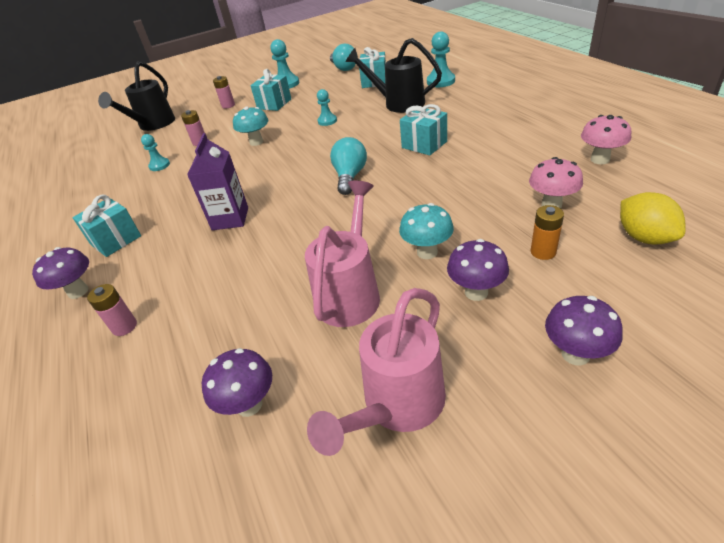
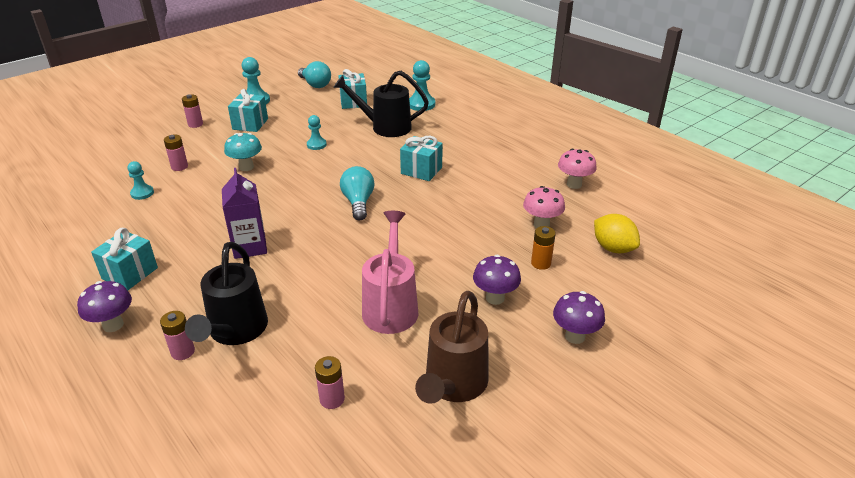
camera: 20 degrees left, 5 degrees down
(153, 125) = (110, 146): black watering can -> black watering can (235, 331)
(249, 404) = (332, 399): purple mushroom -> pink battery
(397, 406) = (453, 385): pink watering can -> brown watering can
(427, 252) = (448, 268): turquoise mushroom -> none

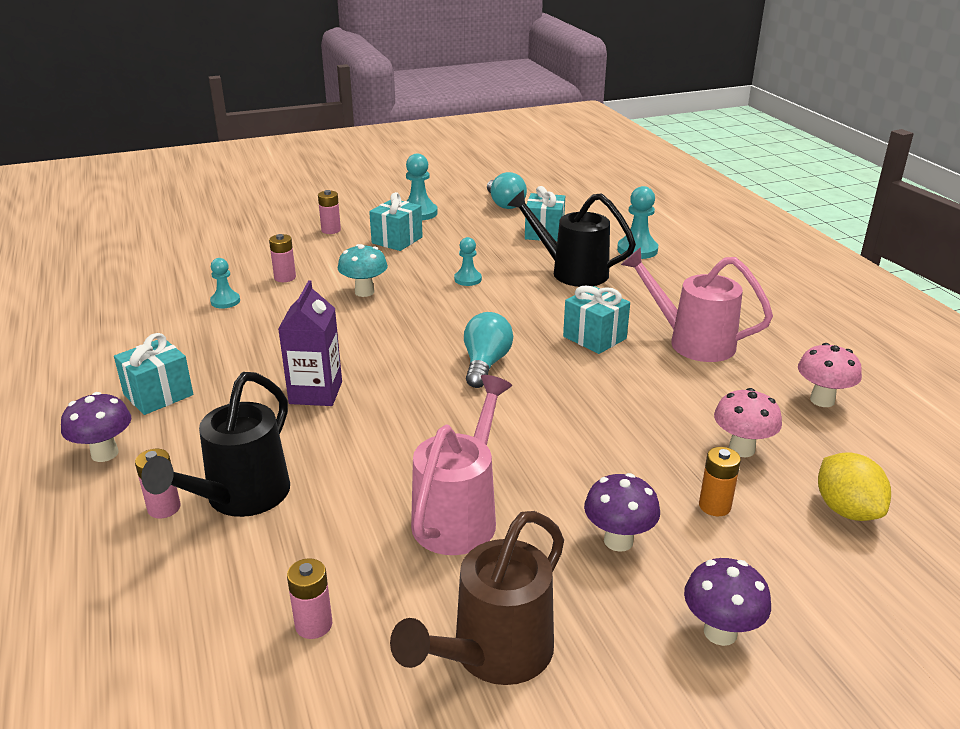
camera: 20 degrees right, 5 degrees down
(483, 162) = (692, 342): none -> pink watering can

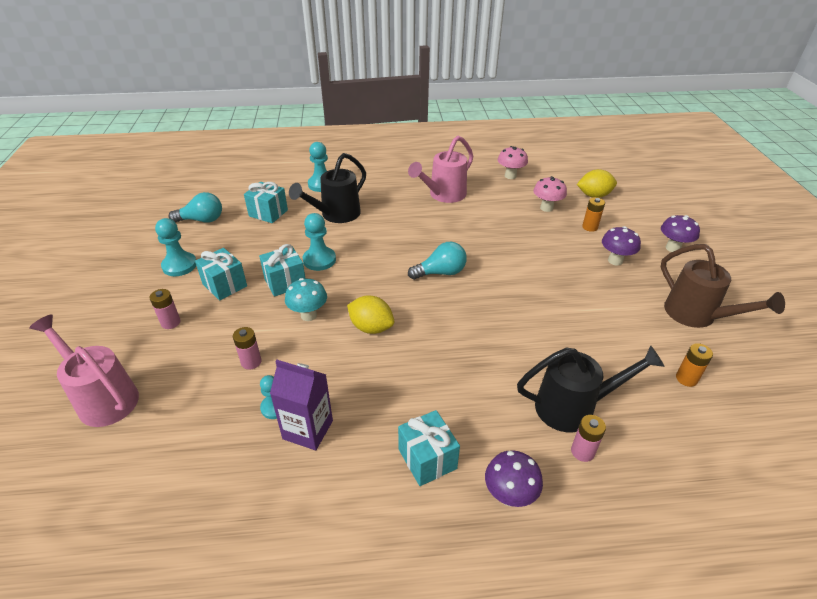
camera: 75 degrees left, 10 degrees up
(240, 498) = (574, 407): black watering can -> black watering can turned 45 degrees counterclockwise
(313, 625) = (686, 378): pink battery -> orange battery
(316, 393) = (452, 358): purple carton -> purple carton (308, 430)
(355, 331) = (371, 327): none -> yellow lemon
(460, 515) = (594, 309): pink watering can -> pink watering can (103, 397)
(468, 279) = (319, 260): turquoise pawn -> turquoise pawn, size x1.56
(485, 364) = (441, 273): turquoise light bulb -> turquoise light bulb turned 135 degrees clockwise
(594, 337) = (425, 225): turquoise gift -> turquoise gift (285, 282)

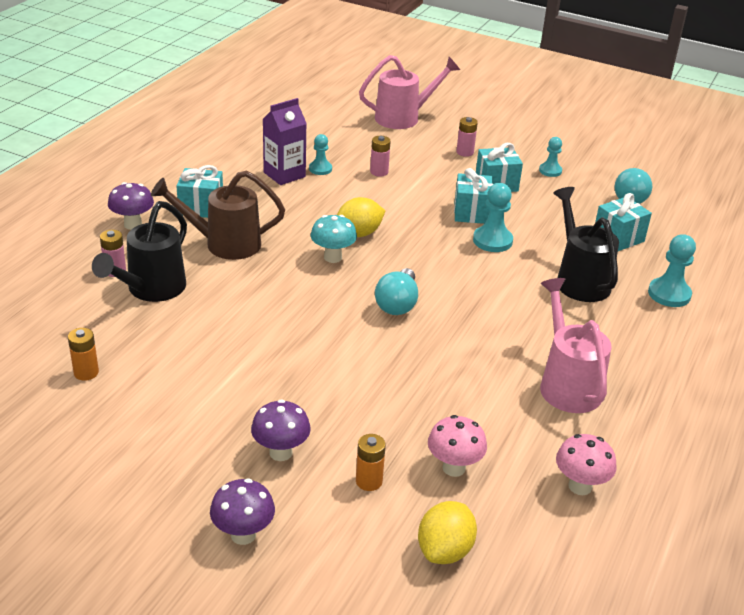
camera: 120 degrees right, 5 degrees down
(179, 265) = (550, 171): turquoise pawn -> turquoise pawn, size x0.64
(308, 315) = (409, 210): turquoise mushroom -> turquoise mushroom (333, 257)
(697, 315) = (129, 448): brown watering can -> brown watering can (224, 244)

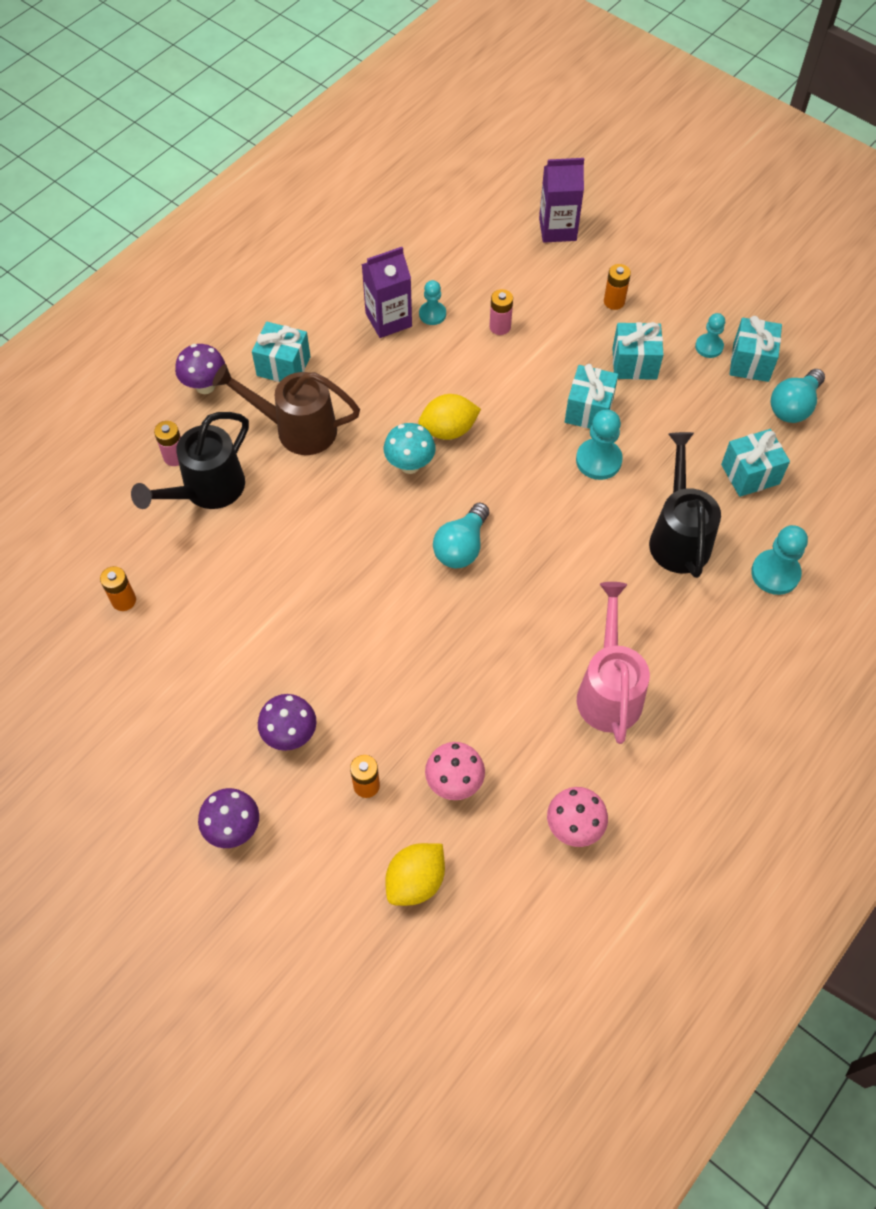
camera: 15 degrees right, 25 degrees up
(404, 118) = (557, 229): pink watering can -> purple carton
(465, 152) = (614, 302): pink battery -> orange battery
(586, 176) = (751, 362): none -> turquoise gift

